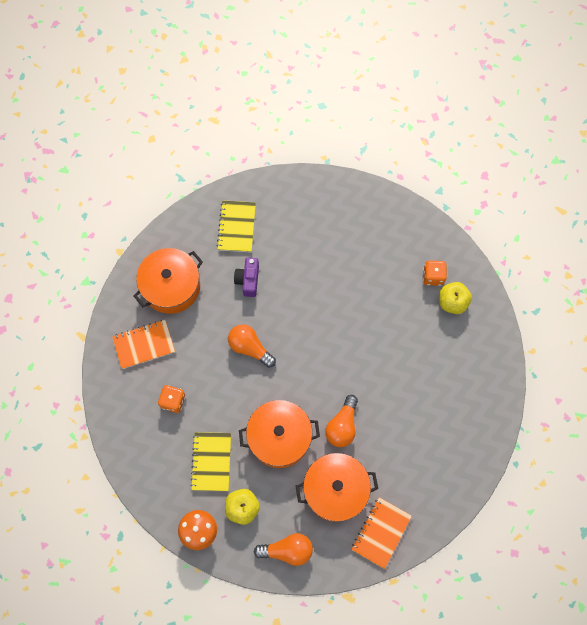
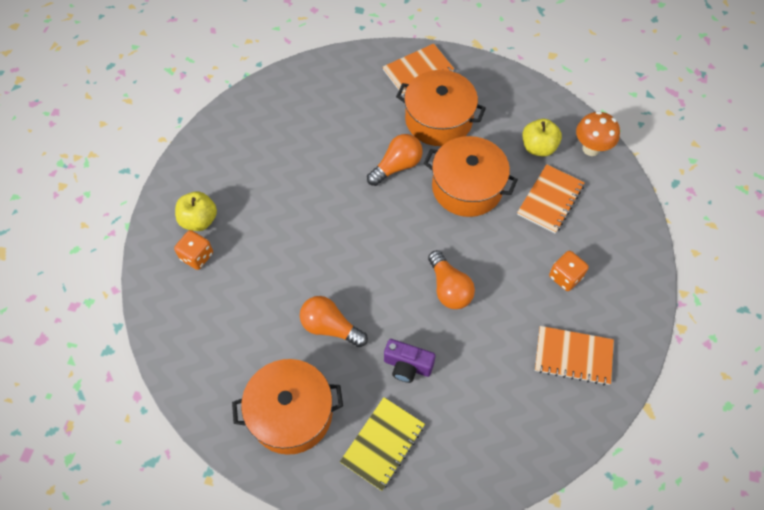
camera: 150 degrees left, 10 degrees down
(171, 286) = (507, 410): orange pot -> orange pot (291, 413)
(211, 462) = (550, 200): yellow notebook -> orange notebook
(248, 280) = (407, 366): purple camera -> purple camera turned 75 degrees clockwise
(287, 550) = (513, 97): orange light bulb -> orange light bulb (330, 327)

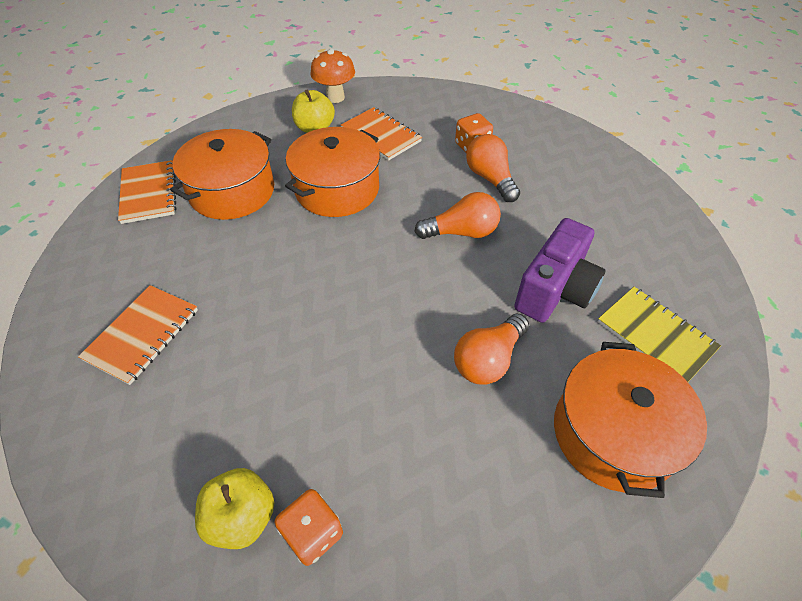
camera: 75 degrees left, 10 degrees down
(397, 166) = (276, 242): orange light bulb -> orange light bulb (490, 179)
(407, 366) = (555, 290): purple camera -> purple camera, size x1.56
(573, 356) = (559, 162): orange notebook -> orange notebook (142, 335)

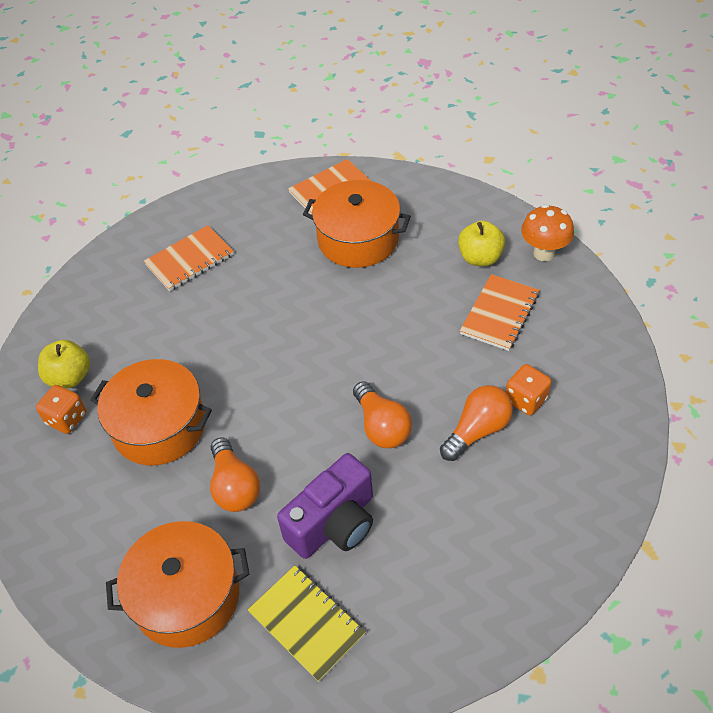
camera: 75 degrees right, 0 degrees up
(142, 335) = (189, 260): orange notebook -> orange notebook turned 45 degrees counterclockwise
(337, 189) = (397, 309): orange pot -> orange pot (159, 426)
(488, 359) = (234, 486): orange light bulb -> orange light bulb turned 135 degrees counterclockwise
(555, 290) = (334, 523): purple camera -> purple camera turned 60 degrees counterclockwise
(655, 335) = (307, 623): yellow notebook -> yellow notebook turned 75 degrees counterclockwise

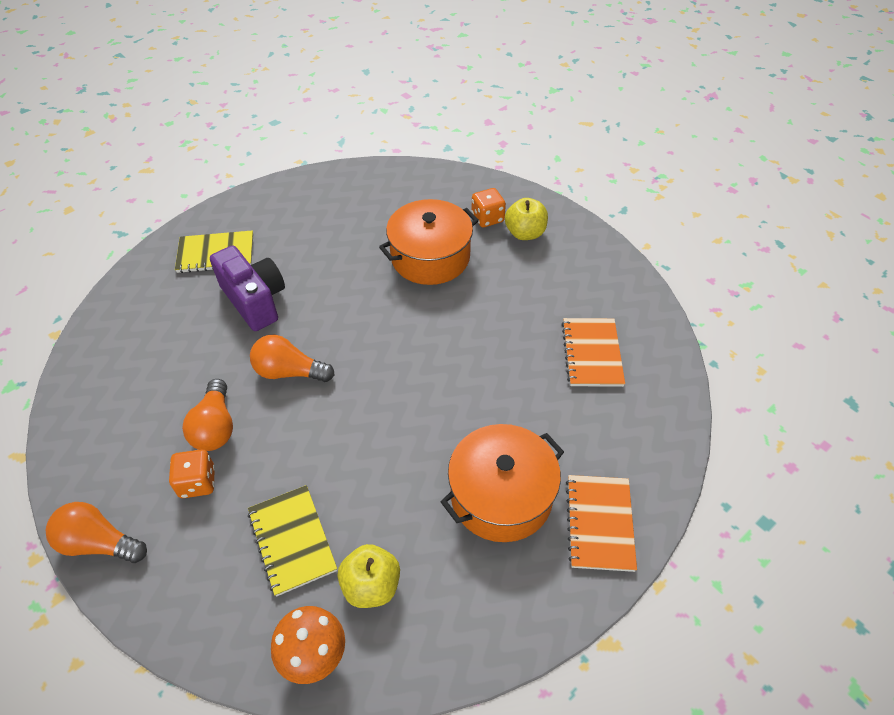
camera: 125 degrees right, 0 degrees up
(186, 596) = (296, 216): orange pot -> none
(234, 486) = (340, 269): orange light bulb -> orange light bulb (99, 543)
(334, 523) = (255, 300): purple camera -> purple camera turned 150 degrees clockwise
(499, 314) = (292, 540): orange notebook -> yellow notebook

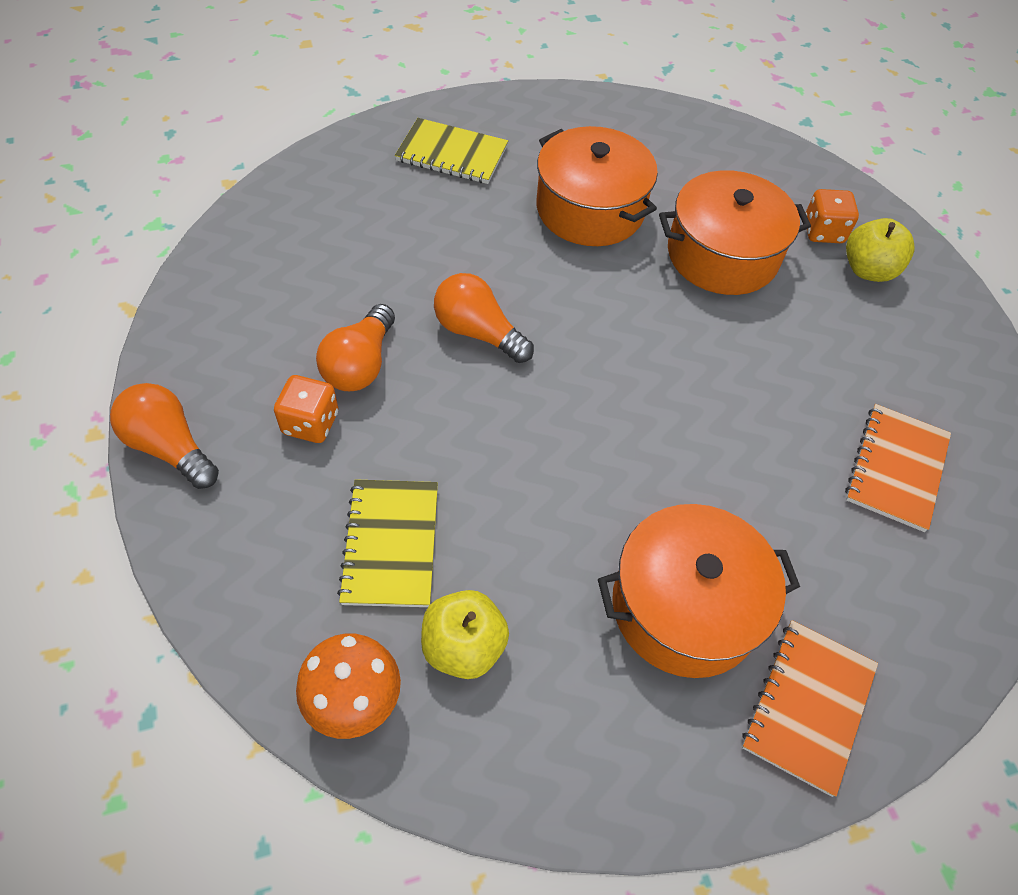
camera: 20 degrees right, 5 degrees up
(255, 300) = (474, 228): purple camera -> none
(330, 258) = (590, 209): none -> orange pot

